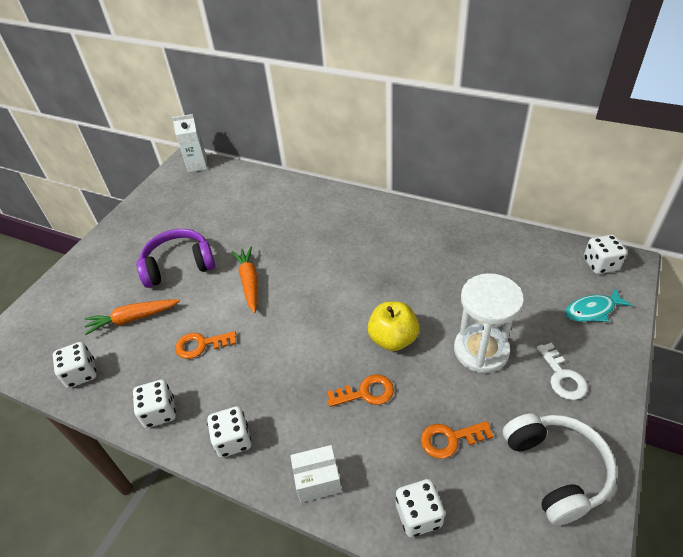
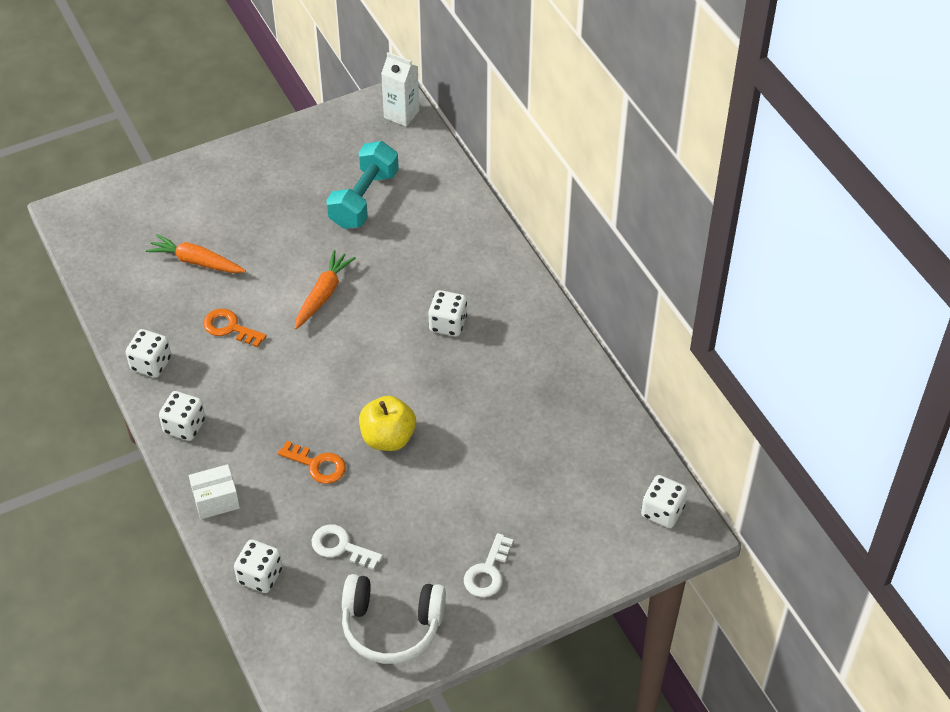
camera: 35 degrees right, 5 degrees up
(81, 373) = (119, 286): white dice -> white dice (448, 324)
(179, 265) = (278, 232): purple headphones -> none
(220, 216) = (364, 199): none -> turquoise dumbbell
(317, 480) = (216, 500): white box -> white box turned 45 degrees counterclockwise
(450, 439) = (340, 547): orange key -> white key
(481, 350) = (448, 502): white hourglass -> none
(556, 470) = (391, 626): white headphones -> white headphones turned 75 degrees clockwise
(592, 310) = (591, 543): turquoise fish -> none

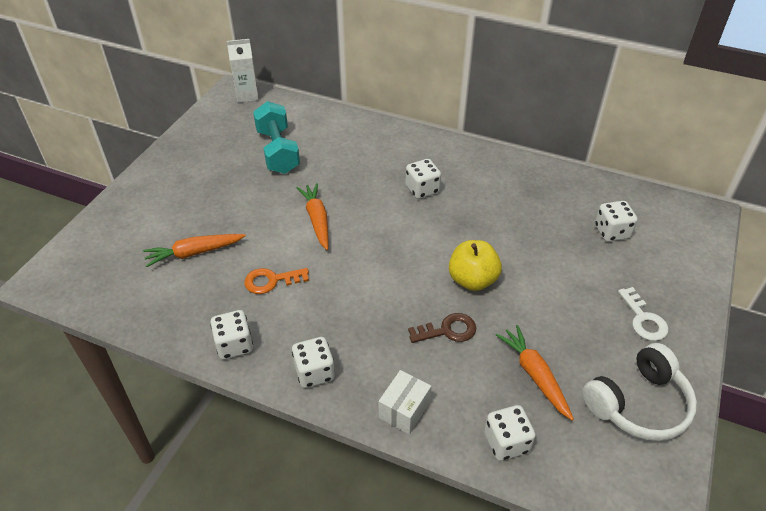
camera: 40 degrees left, 5 degrees down
(317, 465) = (448, 330): orange key -> brown key
(340, 547) = (534, 375): white key -> orange carrot
(662, 511) = (681, 214): white dice -> white dice (611, 232)

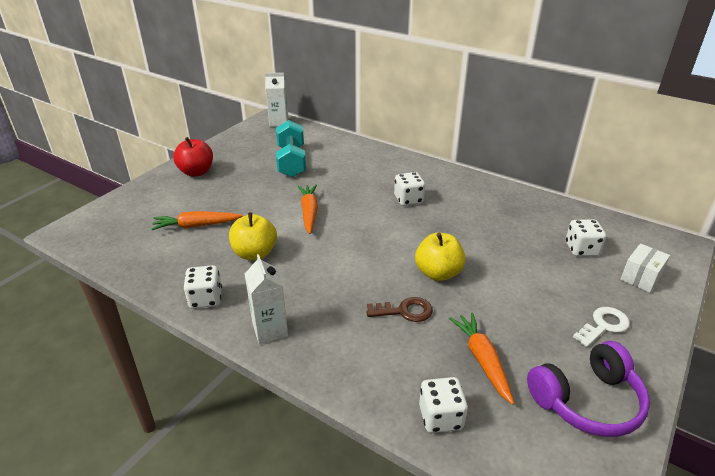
camera: 10 degrees right, 10 degrees down
(170, 178) = (196, 172): none -> red apple
(271, 281) = (255, 253): orange key -> yellow apple
(314, 372) = (270, 330): white dice -> white carton
(404, 410) = (345, 373): white box -> white box (640, 277)
(638, 404) = (587, 401): white headphones -> purple headphones
(643, 319) = (603, 325): white key -> white key turned 120 degrees counterclockwise

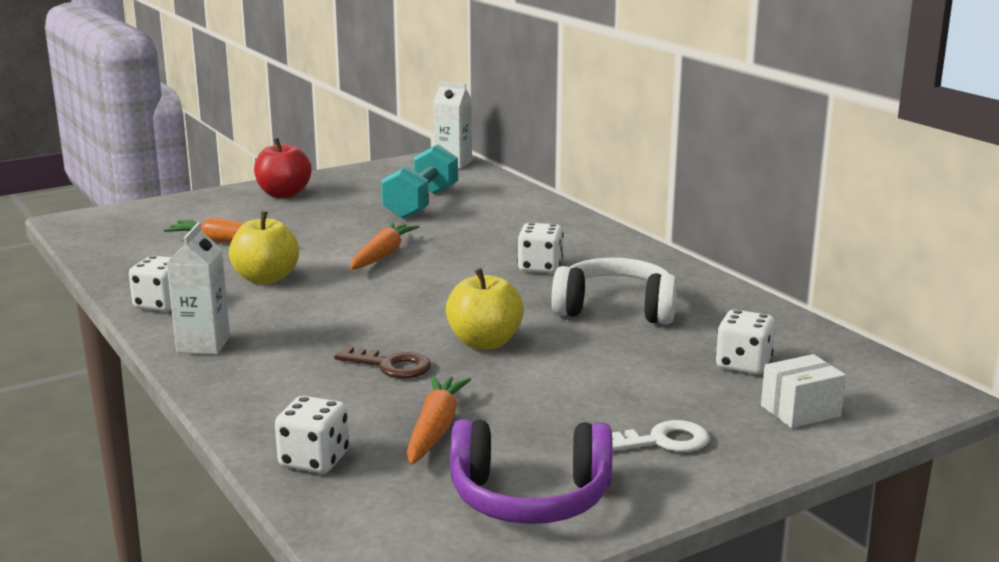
camera: 25 degrees right, 15 degrees down
(480, 223) = (615, 309): none -> white headphones

